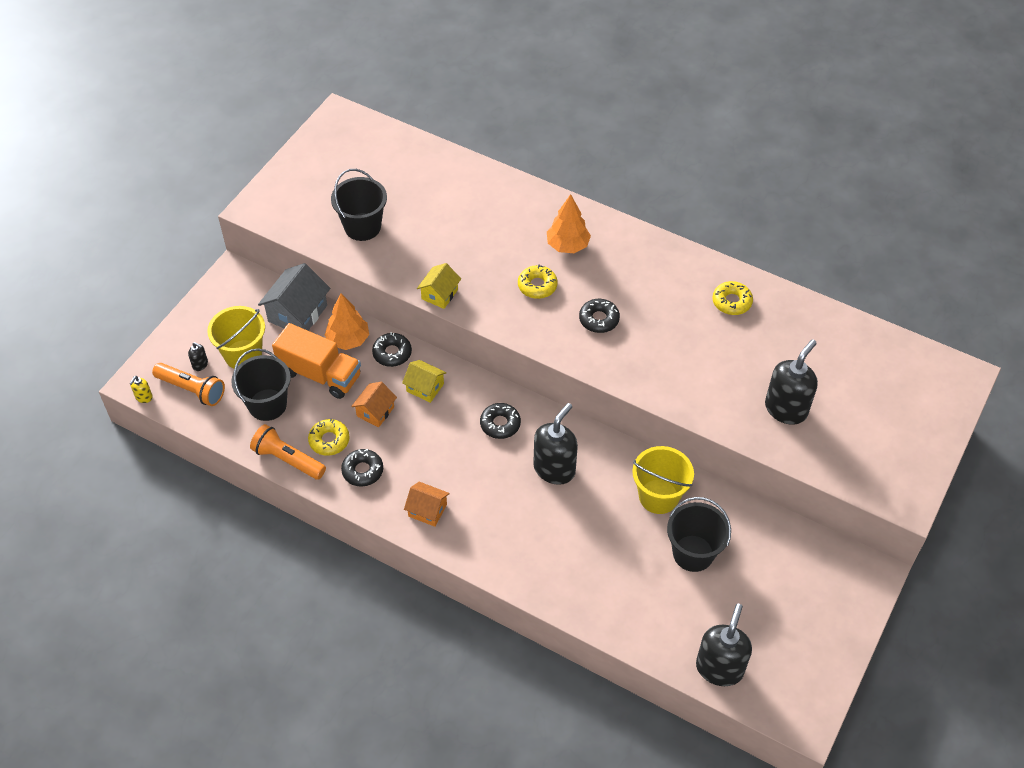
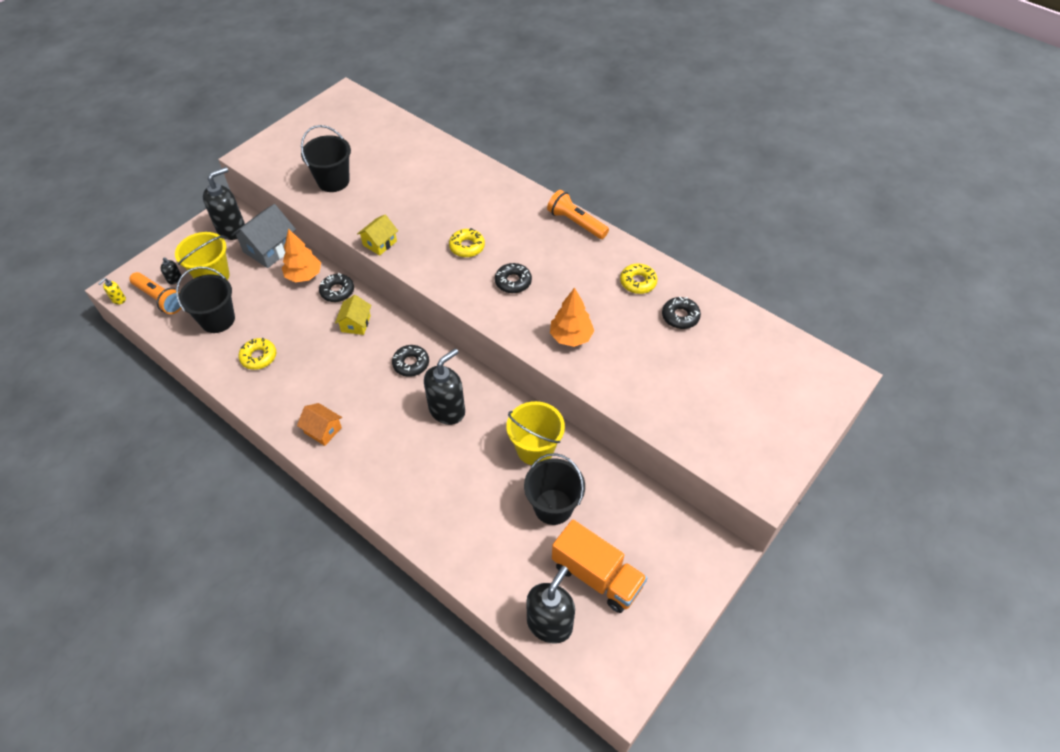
camera: 10 degrees right, 0 degrees up
(288, 460) = (218, 368): orange flashlight -> orange flashlight (576, 223)
(320, 374) = (270, 300): orange truck -> orange truck (596, 576)
(362, 471) = (278, 387): black donut -> black donut (680, 316)
(375, 411) = (306, 338): orange house -> none
(425, 387) = (356, 323): yellow house -> yellow house turned 60 degrees clockwise
(567, 245) = (504, 217): orange tree -> orange tree (571, 337)
(786, 409) = (665, 384): black soap dispenser -> black soap dispenser (232, 229)

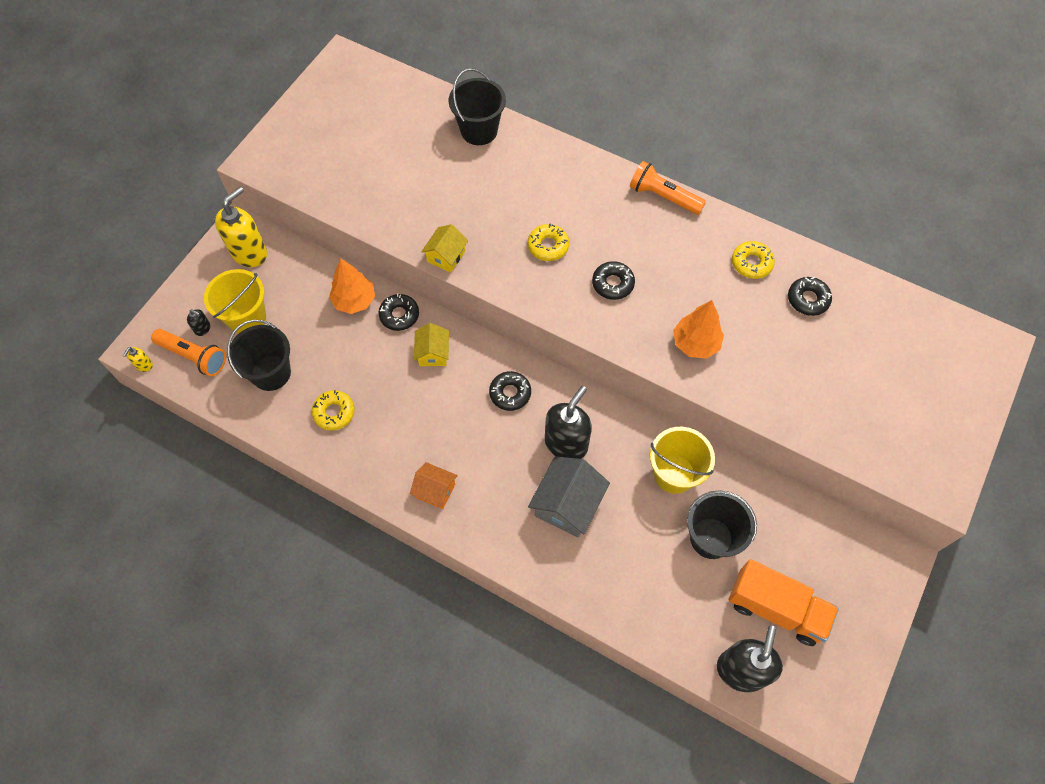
camera: 10 degrees left, 10 degrees up
(232, 229) = (249, 253): black soap dispenser -> yellow soap dispenser
(270, 249) = (303, 272): grey house -> grey house (567, 504)
(333, 181) = (366, 181): black bucket -> black bucket (479, 131)

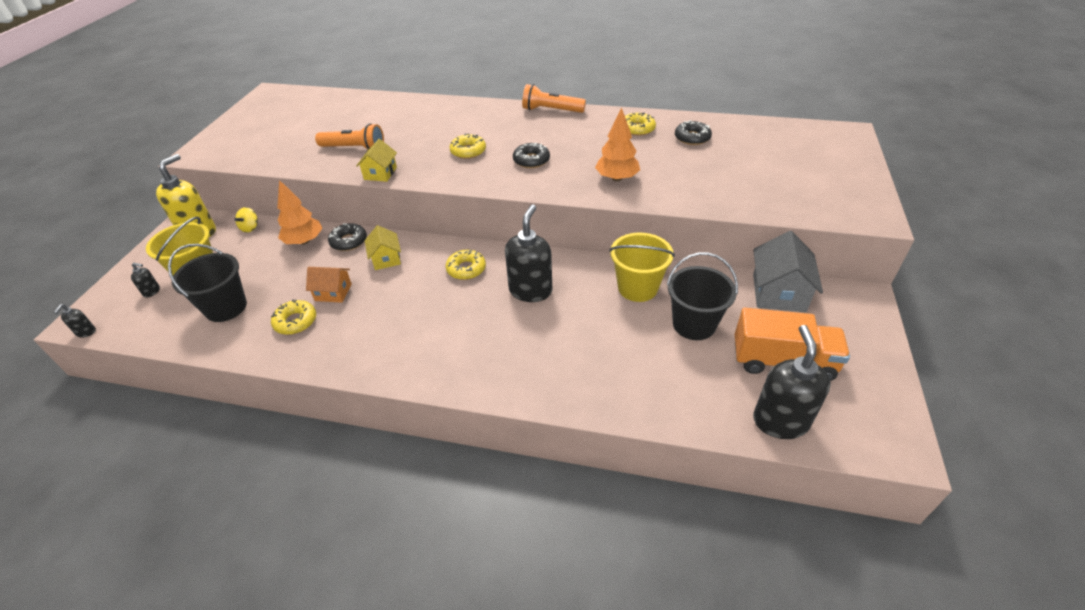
camera: 15 degrees left, 20 degrees down
(144, 365) = (86, 332): yellow soap dispenser -> black soap dispenser
(193, 356) = (142, 313): orange flashlight -> orange flashlight (354, 148)
(302, 262) = (250, 228): none -> yellow spinning top
(435, 490) = (413, 356): orange house -> orange house (333, 292)
(479, 131) = (390, 106): black bucket -> none
(510, 393) = (466, 269): black donut -> yellow donut
(567, 504) = (549, 334): grey house -> grey house (778, 292)

